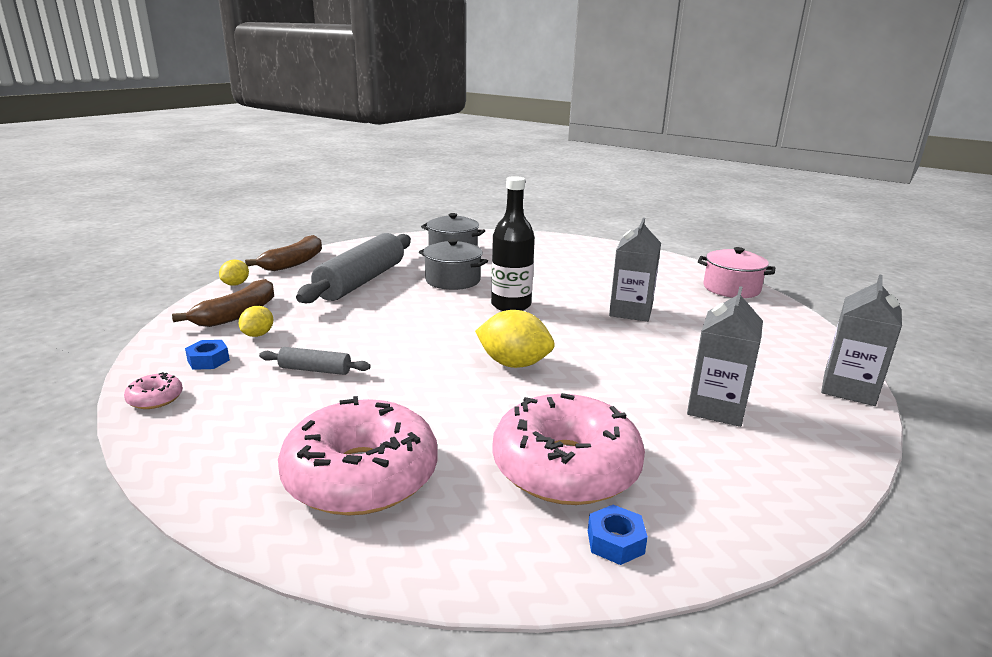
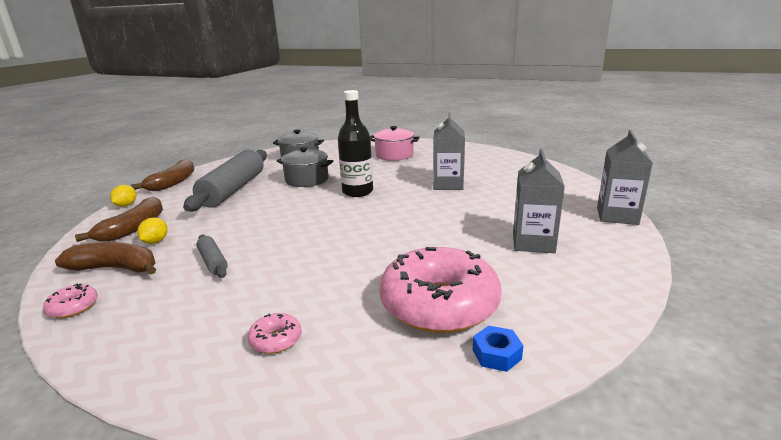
camera: 10 degrees left, 0 degrees up
(208, 360) = (116, 268): blue nut -> brown banana
(315, 370) = (213, 262): grey rolling pin -> grey rolling pin turned 60 degrees clockwise
(361, 475) = (276, 340): pink donut -> pink donut, size x0.40
(514, 364) = (373, 234): yellow lemon -> none
(731, 288) = (512, 160): pink pot -> pink pot (394, 155)

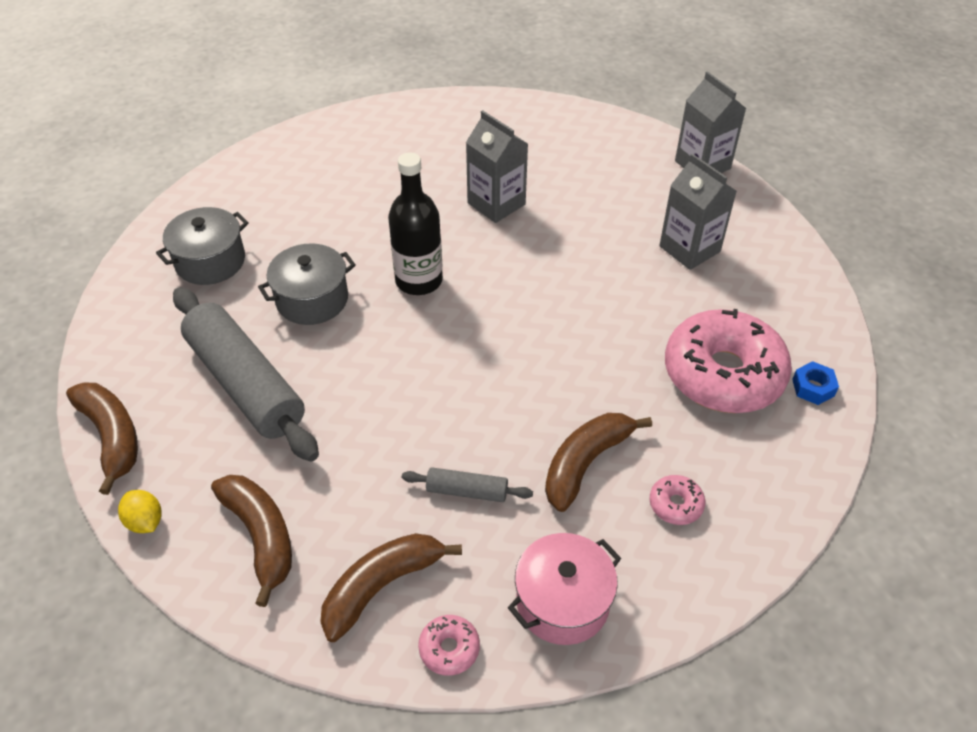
camera: 50 degrees left, 25 degrees up
(155, 242) = (340, 526): yellow lemon -> none
(278, 288) = (586, 463): none -> brown banana
(394, 155) = (337, 177): pink pot -> pink pot (562, 602)

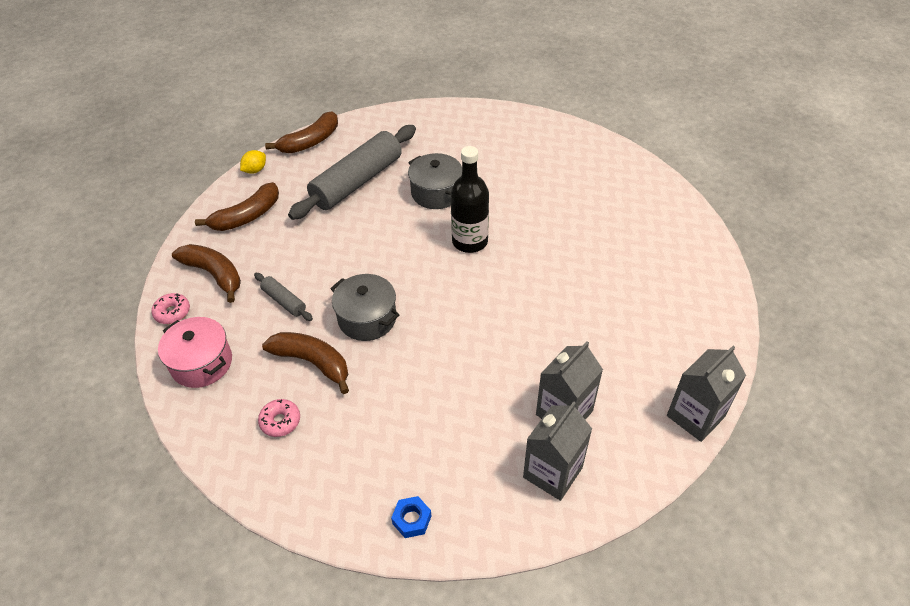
camera: 80 degrees right, 0 degrees up
(210, 261) = (458, 139): grey pot -> grey pot (367, 318)
(467, 491) = (284, 301): grey rolling pin -> grey rolling pin turned 45 degrees counterclockwise
(496, 204) = (572, 270): grey carton -> grey carton (552, 472)
(723, 374) = (415, 447): pink donut -> none

